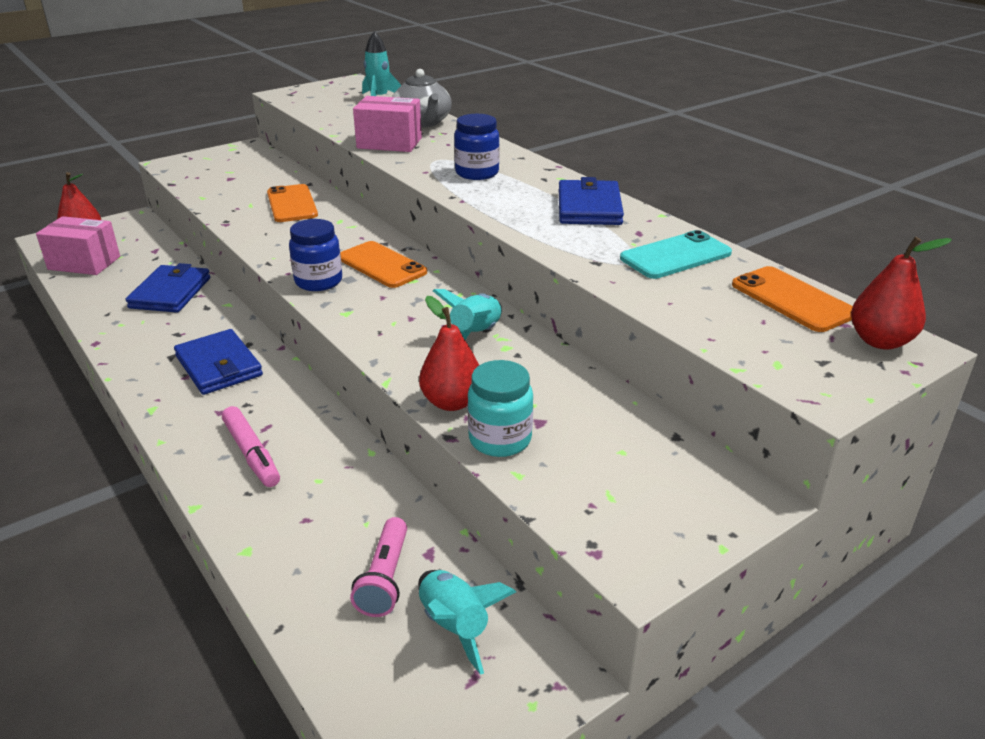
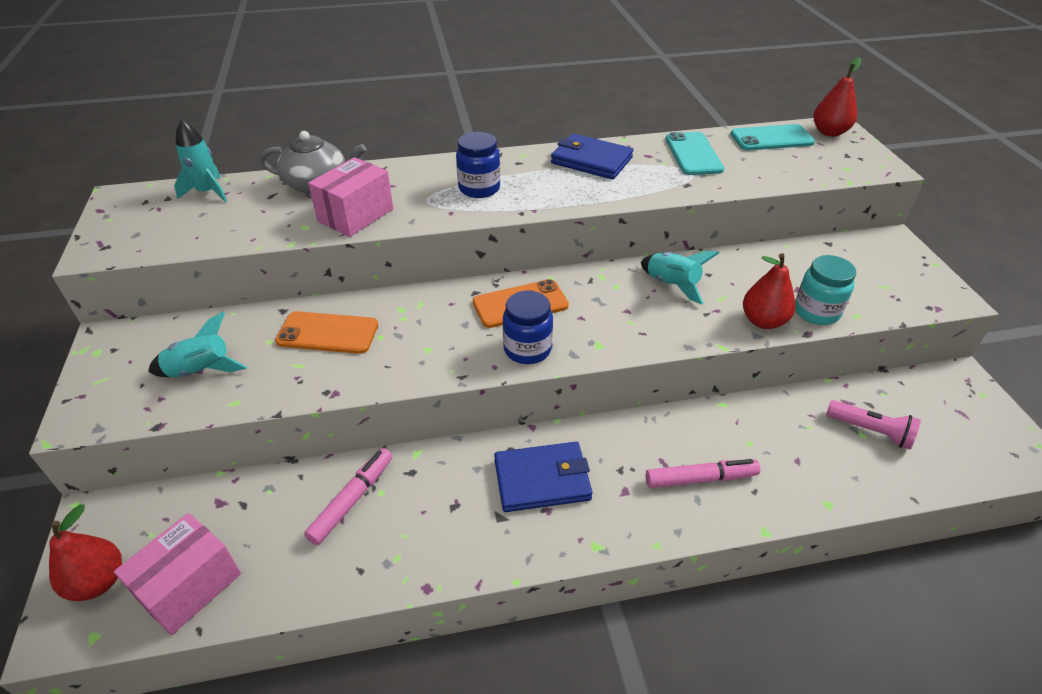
camera: 65 degrees left, 10 degrees up
(170, 293) = (352, 500): blue wallet -> pink marker
(455, 626) = (918, 409): turquoise rocket -> turquoise rocket (200, 371)
(792, 299) = (771, 138): orange phone -> turquoise phone

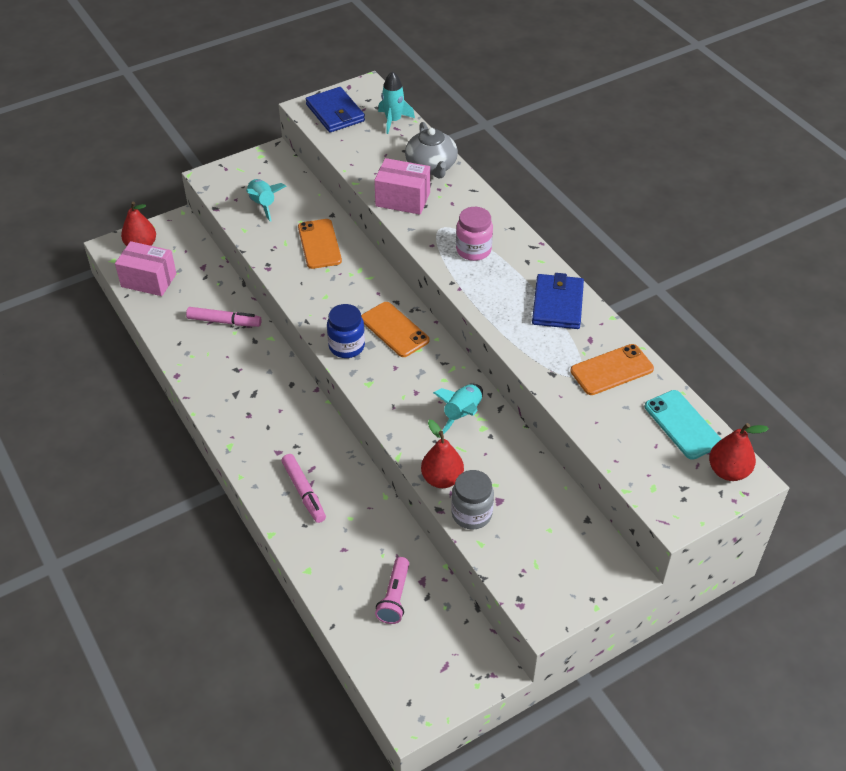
camera: 70 degrees right, 5 degrees up
(479, 188) = (473, 250): blue jar -> pink jar
(542, 480) = (272, 406): blue wallet -> blue wallet (335, 113)
(693, 154) = (611, 370): turquoise phone -> orange phone
(816, 312) = (471, 514): turquoise jar -> grey jar

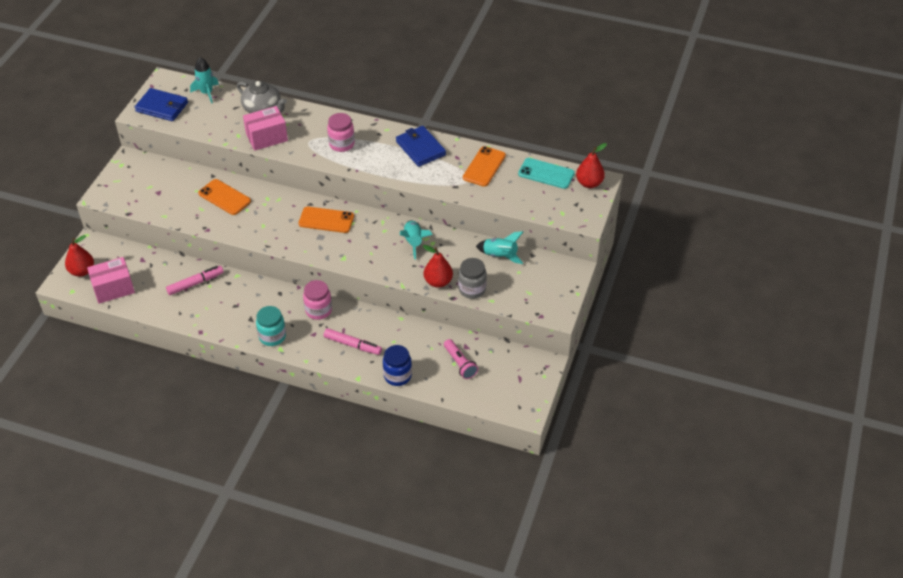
camera: 40 degrees left, 0 degrees up
(236, 427) = (272, 336): none -> turquoise jar
(263, 204) = (159, 194): turquoise rocket -> turquoise rocket (500, 255)
(309, 429) = (318, 310): none -> pink jar
(346, 346) = (308, 245): blue jar -> blue jar (397, 376)

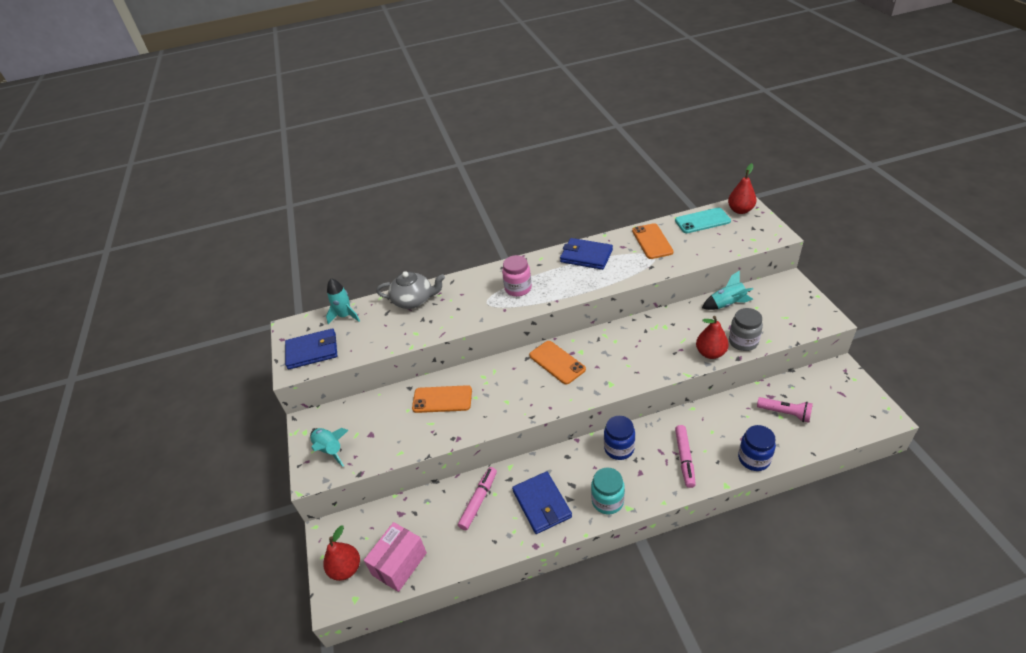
camera: 30 degrees left, 5 degrees down
(231, 311) = (542, 504): none -> blue wallet
(267, 137) = (445, 320): pink box -> none
(318, 310) = (619, 448): pink jar -> blue jar
(326, 220) = (557, 362): orange phone -> orange phone turned 75 degrees clockwise
(352, 345) = (684, 459): pink marker -> pink marker turned 105 degrees clockwise
(414, 242) = (650, 335): turquoise rocket -> turquoise rocket (330, 449)

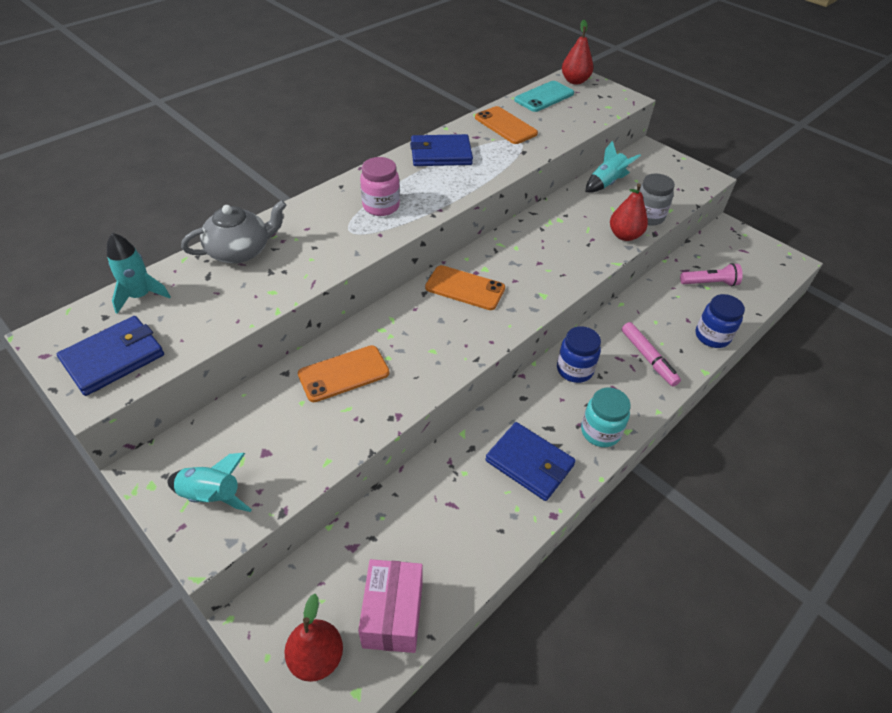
camera: 35 degrees left, 5 degrees up
(479, 501) = (450, 489): pink marker -> none

